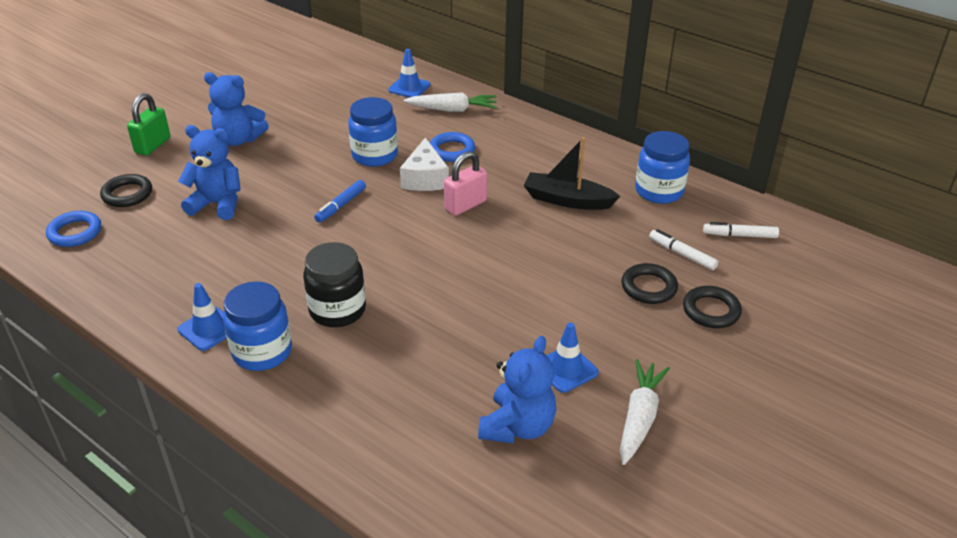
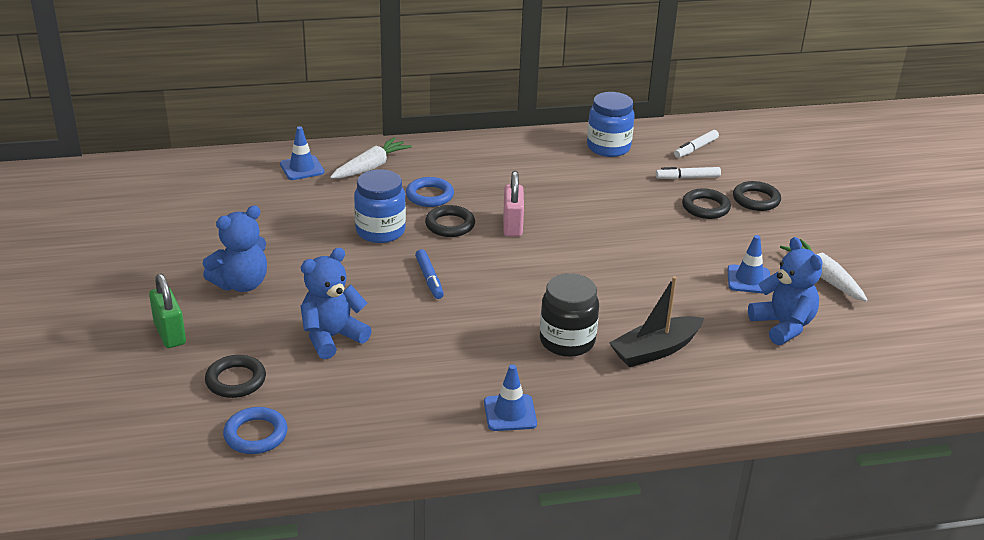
camera: 50 degrees left, 5 degrees down
(262, 352) = (573, 398): blue jar -> none
(425, 178) = (450, 225): white cheese -> black ring
(567, 200) = (568, 184): black boat -> black boat (655, 350)

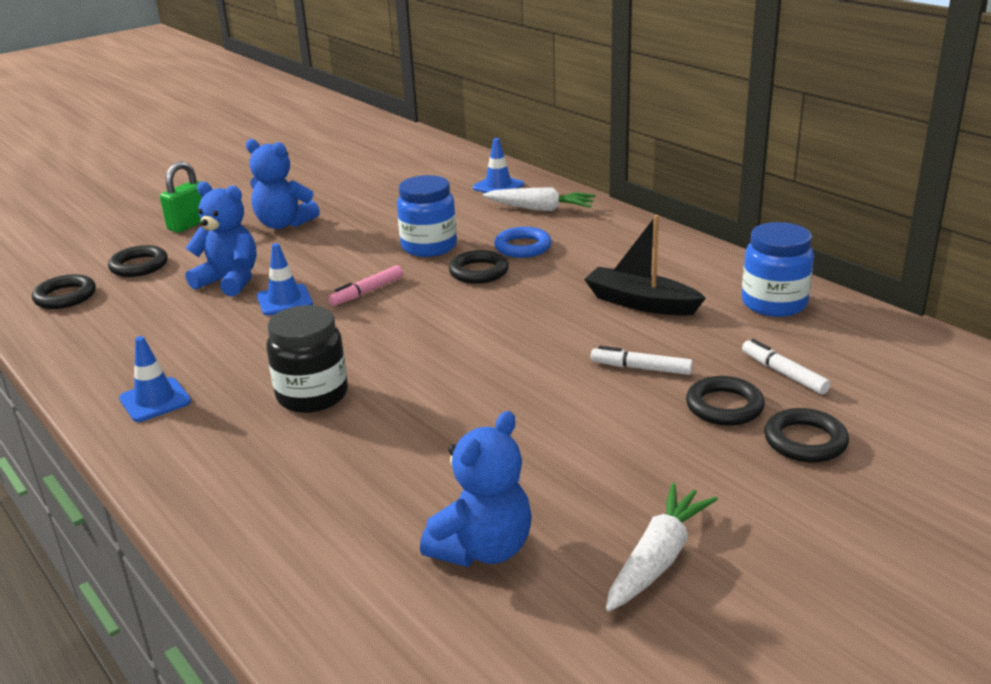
camera: 65 degrees right, 5 degrees down
(256, 435) = (65, 296): blue ring -> black ring
(429, 279) = (367, 292): blue marker -> pink marker
(512, 226) = (516, 301): pink padlock -> none
(655, 350) = (338, 458): black boat -> black boat (641, 303)
(695, 148) = (873, 359): white marker -> white marker (641, 368)
(749, 280) = (576, 488): blue traffic cone -> blue traffic cone (284, 300)

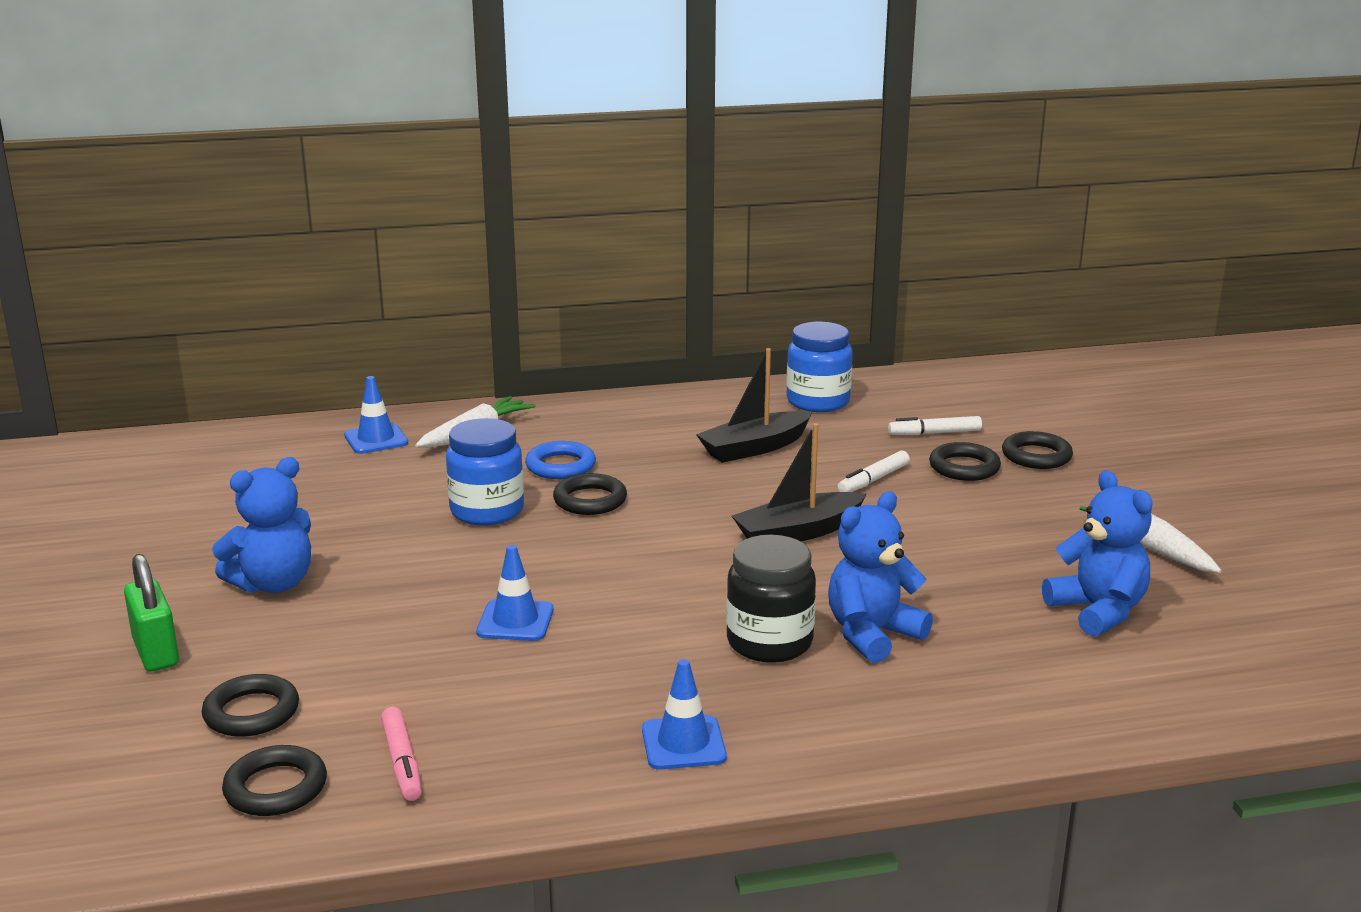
camera: 65 degrees left, 5 degrees down
(229, 281) = (407, 649): blue teddy bear -> blue teddy bear (872, 634)
(367, 292) = (558, 568): pink marker -> pink marker (402, 762)
(503, 360) = (798, 533): none -> black boat

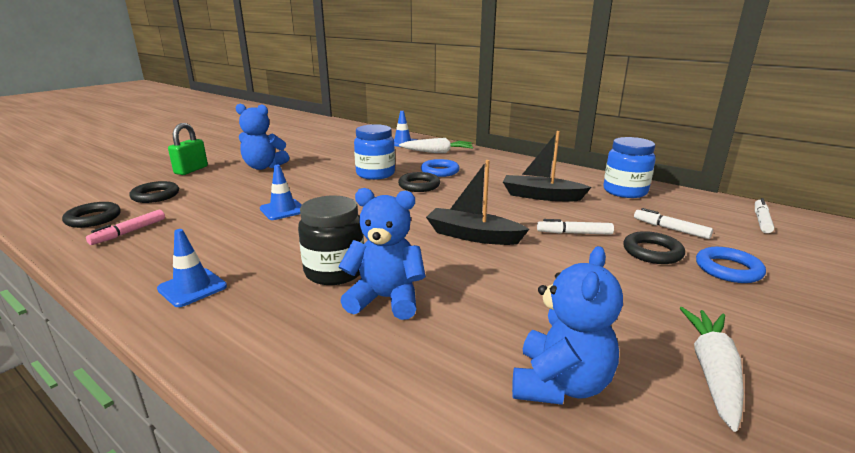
camera: 50 degrees right, 0 degrees up
(979, 387) = (761, 220): none -> white marker
(1036, 456) = (728, 269): black ring -> blue ring

